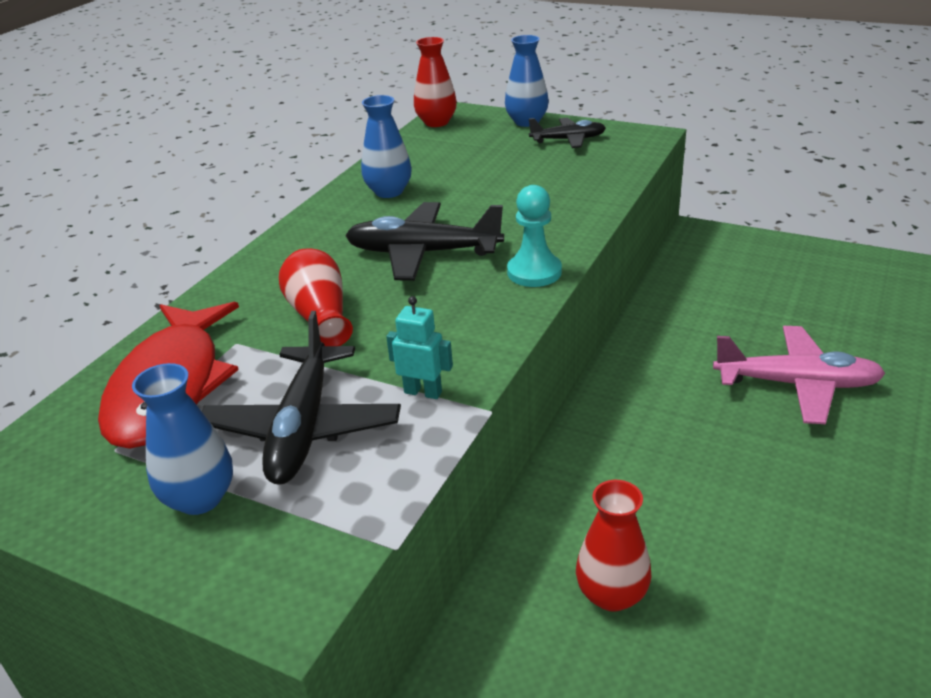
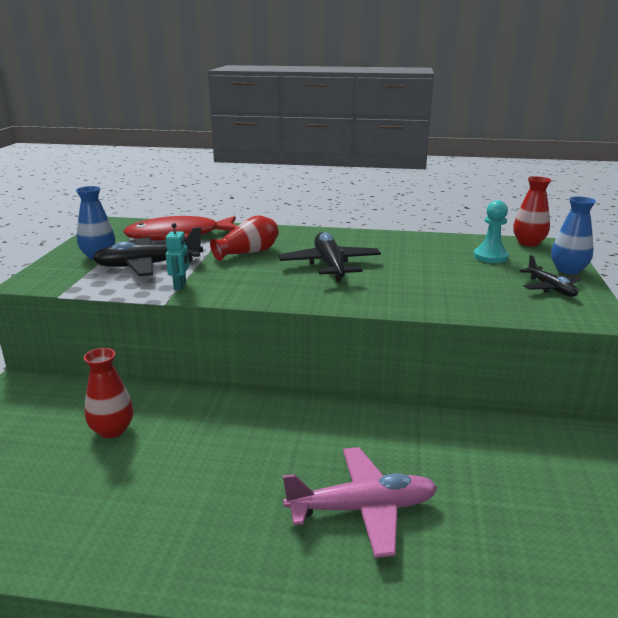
camera: 70 degrees right, 10 degrees down
(389, 191) = (405, 246): blue vase -> none
(534, 272) = (322, 299): turquoise pawn -> turquoise pawn (490, 257)
(797, 384) = (363, 509): pink plane -> pink plane turned 90 degrees counterclockwise

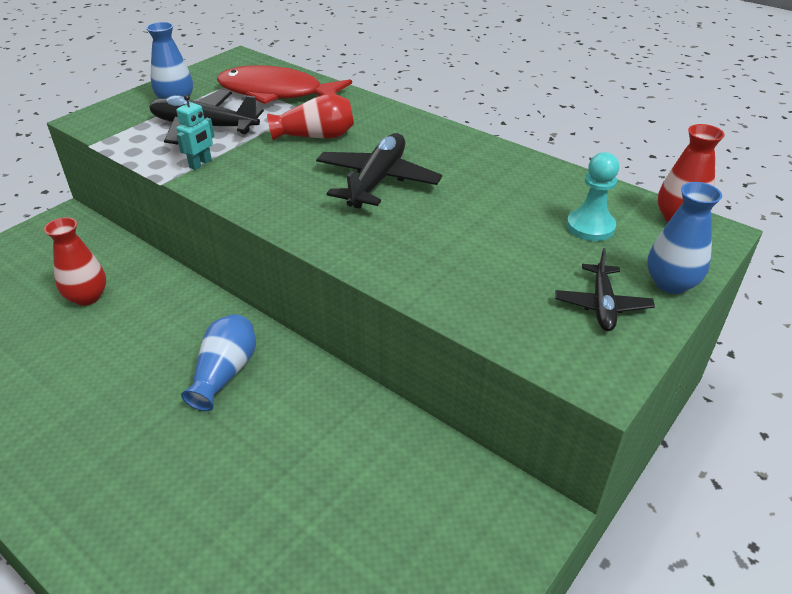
camera: 30 degrees right, 15 degrees up
(299, 437) = (225, 373): none -> blue vase
(363, 509) = (197, 479): pink plane -> none

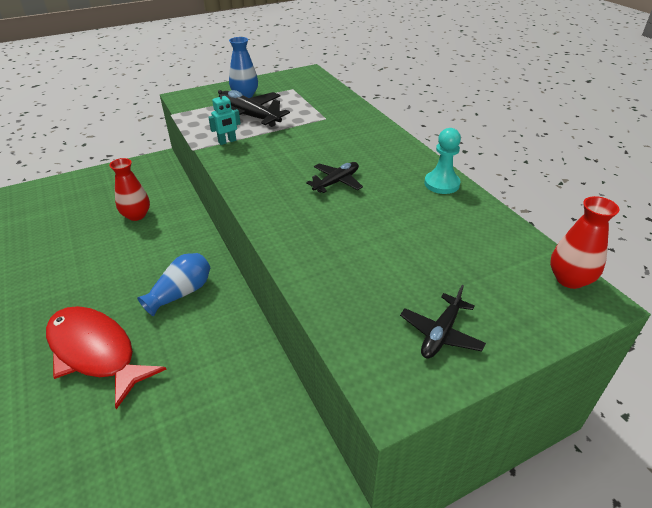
camera: 25 degrees right, 0 degrees up
(276, 93) = (314, 102): red fish -> red fish (95, 352)
(316, 136) = (318, 139): red vase -> none
(377, 181) = (337, 182): black plane -> black plane, size x0.60
(590, 227) = (481, 263): turquoise pawn -> turquoise pawn (441, 184)
(670, 283) = (518, 335): blue vase -> none

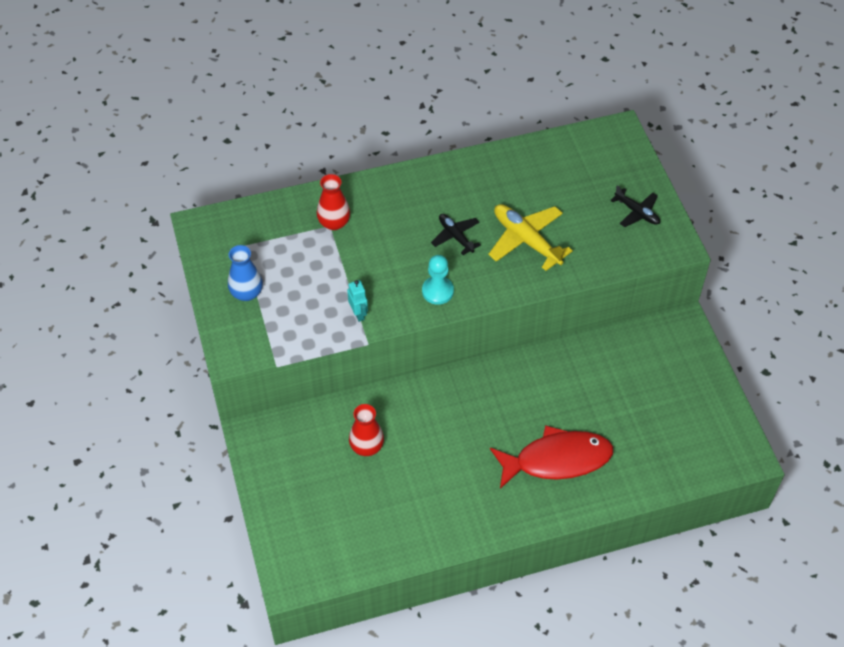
camera: 80 degrees left, 15 degrees up
(95, 352) = (557, 460): red fish -> red fish turned 150 degrees counterclockwise
(181, 293) = (498, 401): blue vase -> none
(249, 116) = (304, 292): black plane -> none
(348, 231) = (526, 240): none -> yellow plane
(441, 184) = (474, 167): turquoise pawn -> turquoise pawn (437, 291)
(569, 279) = (599, 133): red vase -> red vase (334, 223)

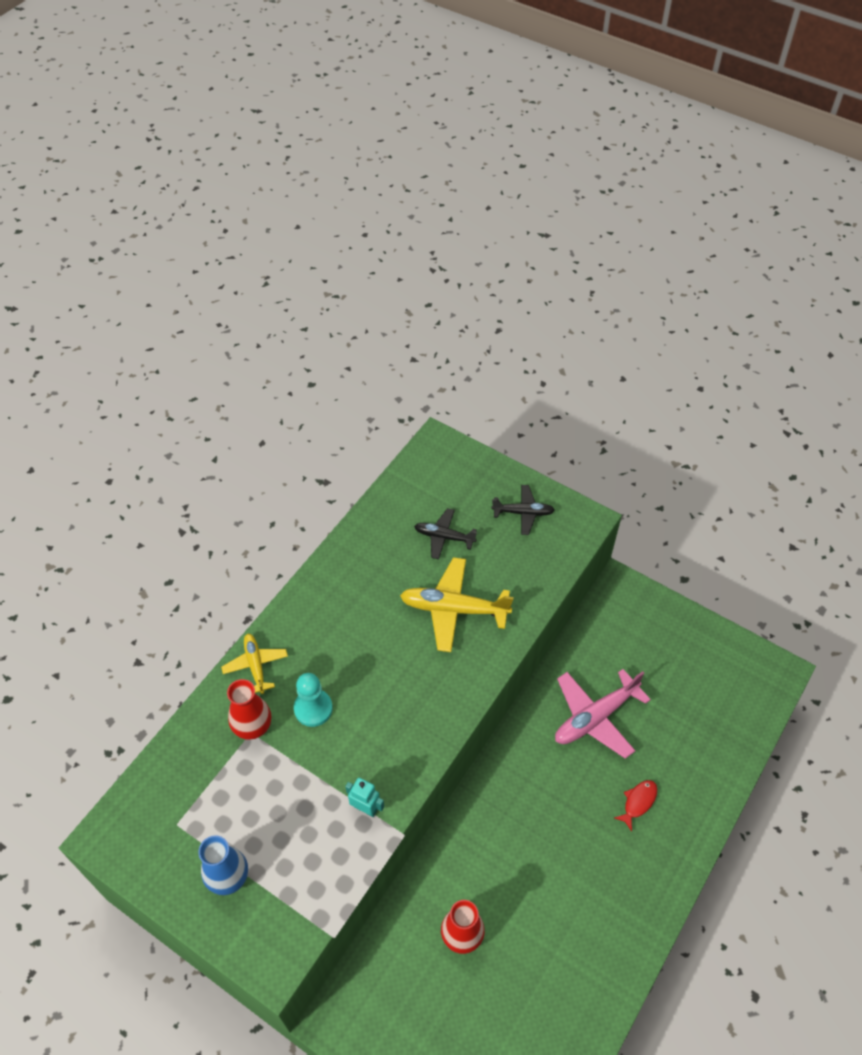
camera: 40 degrees left, 0 degrees up
(367, 190) = (256, 665): none -> yellow plane
(437, 291) = (420, 724): turquoise pawn -> turquoise pawn (313, 708)
(455, 236) = (385, 652): black plane -> black plane (444, 537)
(557, 460) = (638, 802): red fish -> red fish, size x0.41
(579, 390) = (595, 717): none -> pink plane

